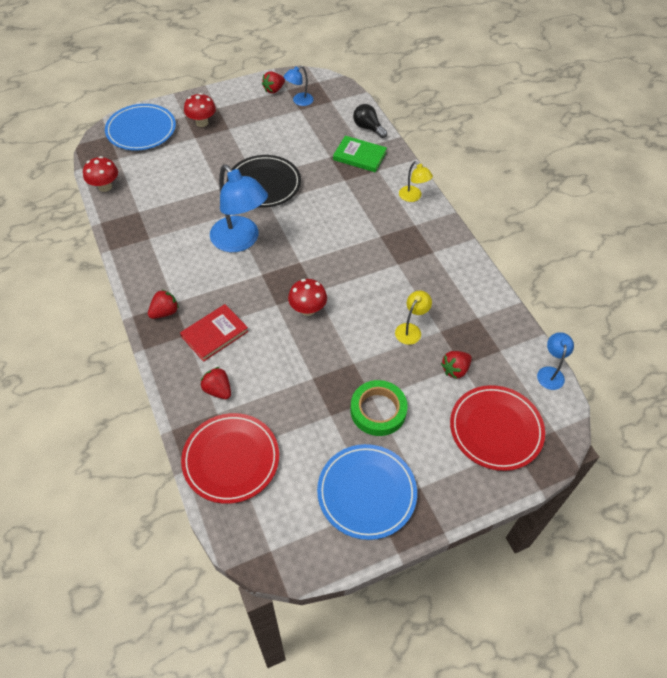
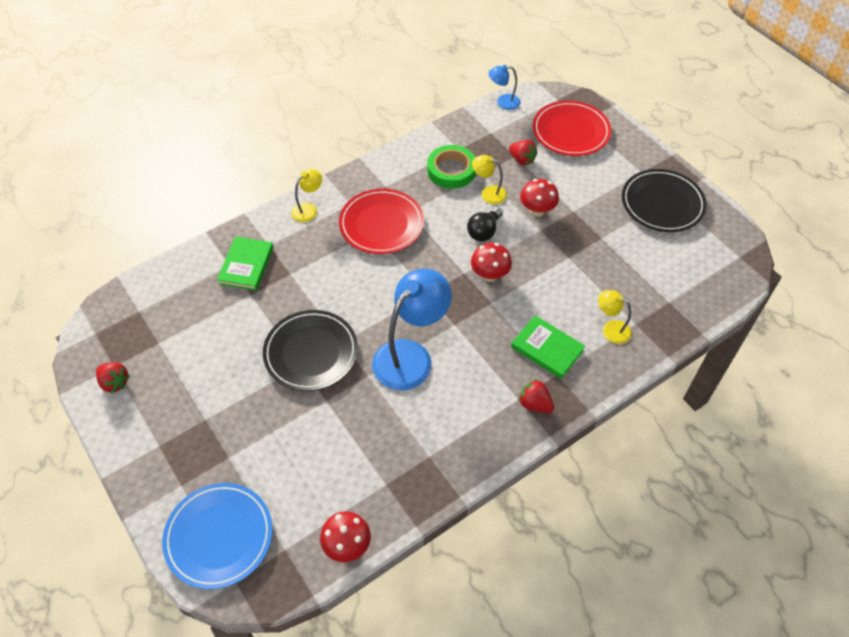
camera: 100 degrees left, 0 degrees up
(202, 122) = (194, 457): red mushroom -> red mushroom (537, 210)
(214, 334) = (547, 349): red book -> green book
(218, 390) = (611, 329): red strawberry -> yellow lamp
(231, 459) = (676, 301): red plate -> red plate (381, 224)
(299, 101) = (140, 347): blue lamp -> none
(366, 493) = (662, 204): blue plate -> black plate
(368, 128) = (192, 264): black light bulb -> black light bulb (484, 231)
(378, 410) = (583, 206): green tape -> green tape (451, 170)

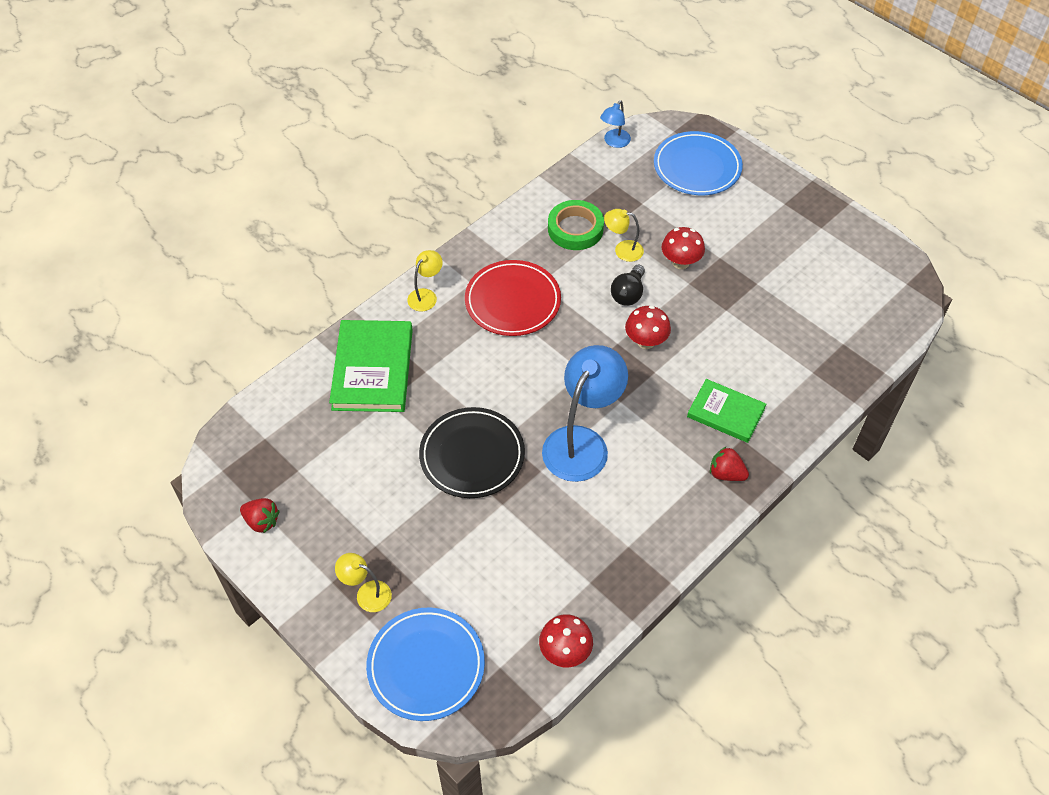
camera: 10 degrees left, 0 degrees up
(246, 265) = (373, 369): green book -> green book, size x1.59
(503, 102) = (614, 142): blue lamp -> blue lamp turned 45 degrees counterclockwise
(522, 160) = (650, 206): red strawberry -> none
(570, 132) = (697, 167): red plate -> blue plate
(611, 329) = (788, 382): yellow lamp -> yellow lamp (367, 593)
(662, 204) = (813, 236): black plate -> none

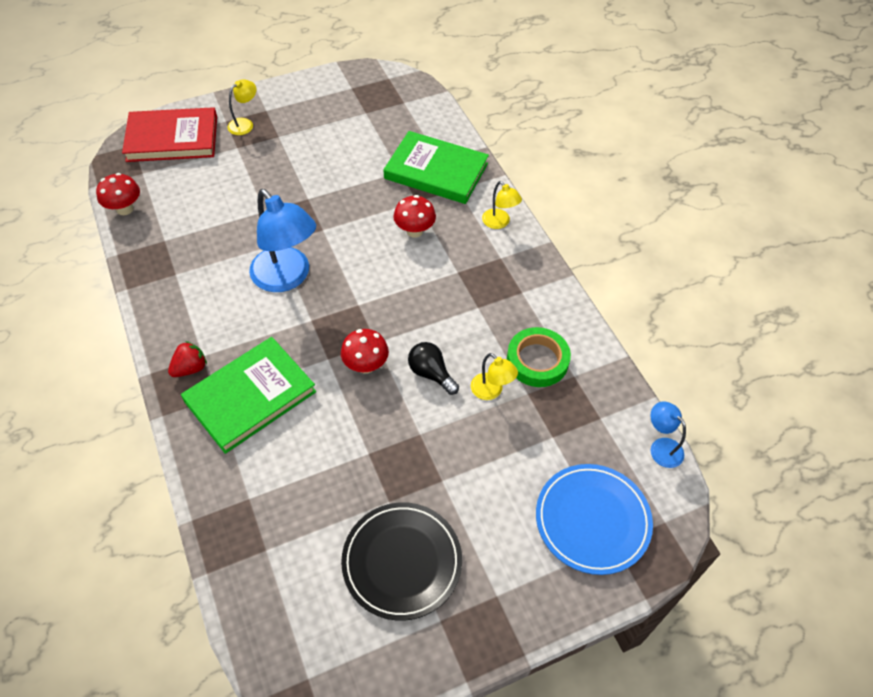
camera: 110 degrees right, 0 degrees up
(262, 521) = (335, 88): red strawberry -> none
(426, 666) = (172, 138): blue plate -> red book
(472, 455) = (318, 206): black plate -> black plate (402, 562)
(512, 301) = (464, 280): red plate -> none
(622, 250) = (491, 391): yellow lamp -> yellow lamp turned 105 degrees clockwise
(680, 262) = (451, 438): red mushroom -> red mushroom (414, 231)
(725, 413) = (250, 396): green book -> green book, size x1.59

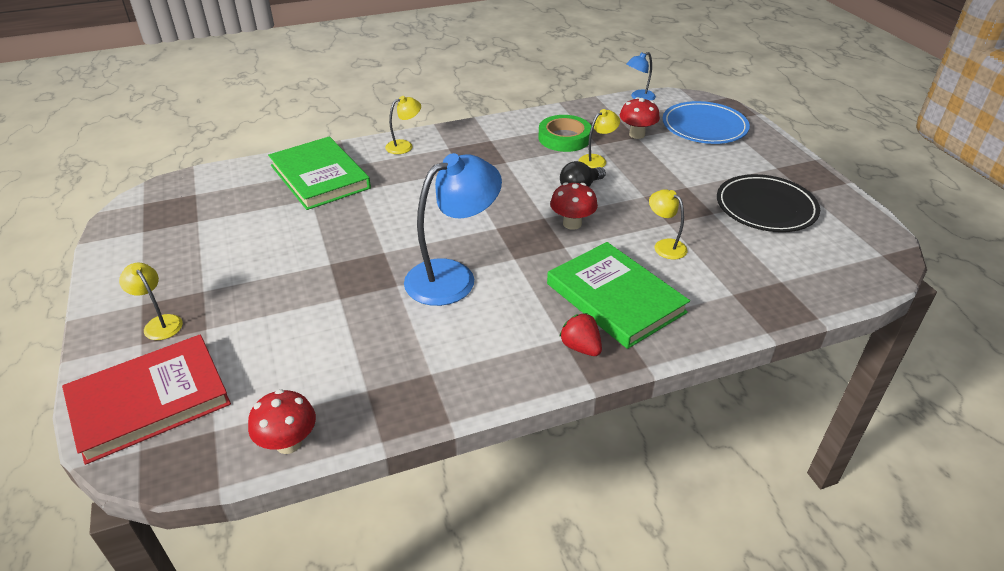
camera: 85 degrees left, 15 degrees down
(172, 138) = (149, 400): red book -> red book turned 60 degrees clockwise
(328, 445) = (665, 246): none -> yellow lamp
(414, 231) = (402, 192): red mushroom -> red mushroom (637, 134)
(436, 171) = (320, 177): green book -> green book turned 60 degrees counterclockwise

